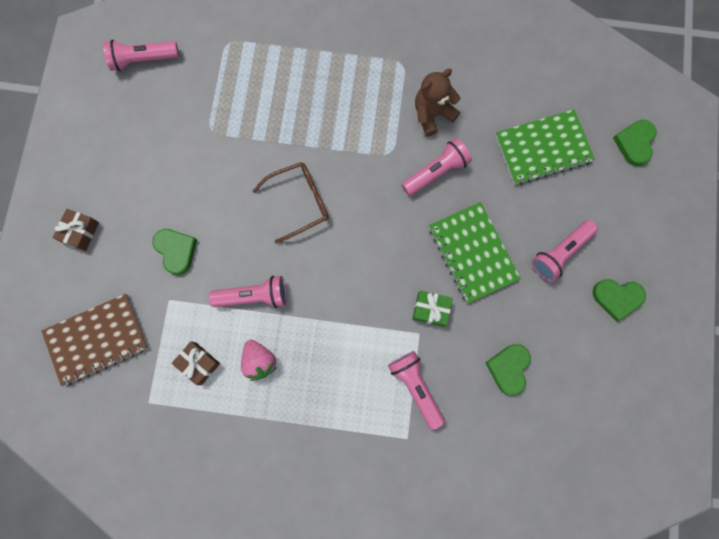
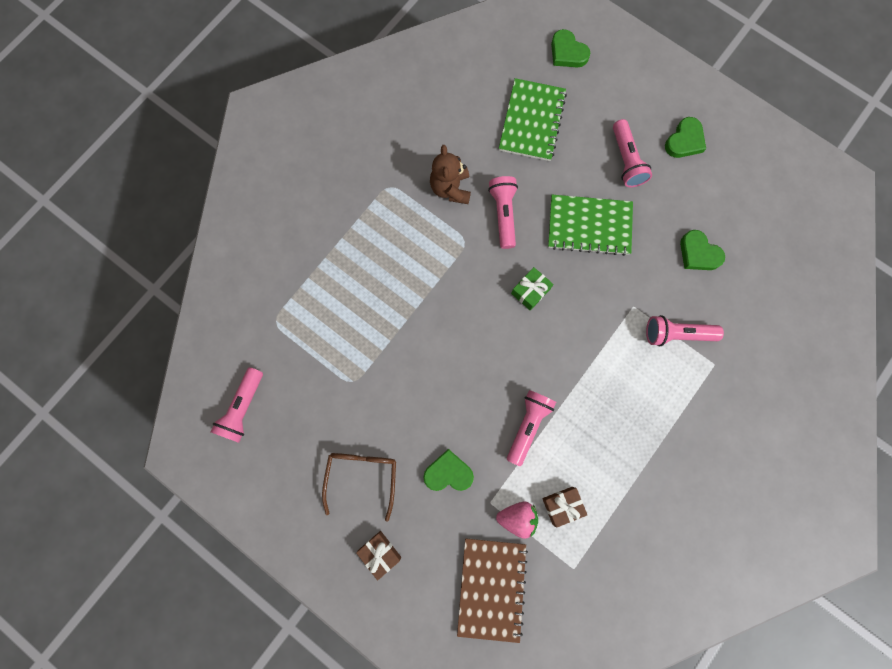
camera: 60 degrees left, 0 degrees up
(259, 361) = (588, 451): pink strawberry -> pink strawberry (517, 517)
(299, 202) = (464, 341): brown glasses -> brown glasses (362, 477)
(431, 310) = (619, 286): green gift -> green gift (530, 291)

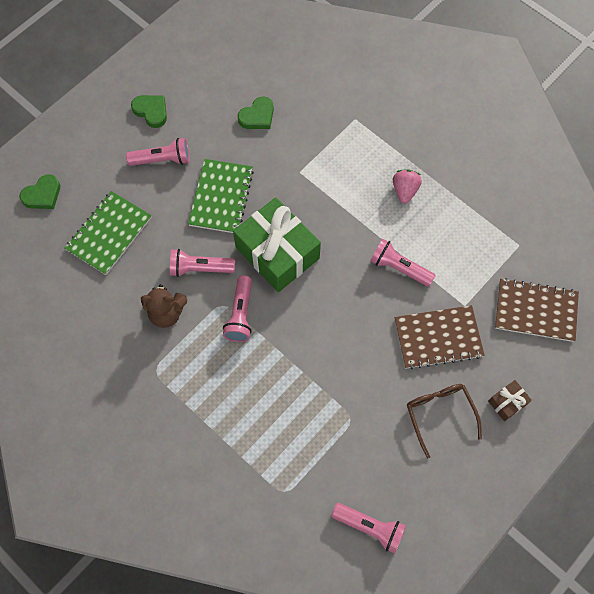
camera: 85 degrees left, 10 degrees down
(362, 477) = (439, 414): brown glasses -> brown glasses turned 60 degrees clockwise
(448, 472) = (438, 338): green heart -> brown notebook
(517, 517) = (477, 284): pink strawberry -> pink strawberry (404, 190)
(530, 291) = (277, 253): green gift -> green gift, size x2.33
(532, 121) = (109, 234): green notebook -> green notebook turned 75 degrees counterclockwise
(562, 505) = (468, 248): brown gift -> none
(676, 334) = (327, 143): pink flashlight -> pink flashlight (240, 314)

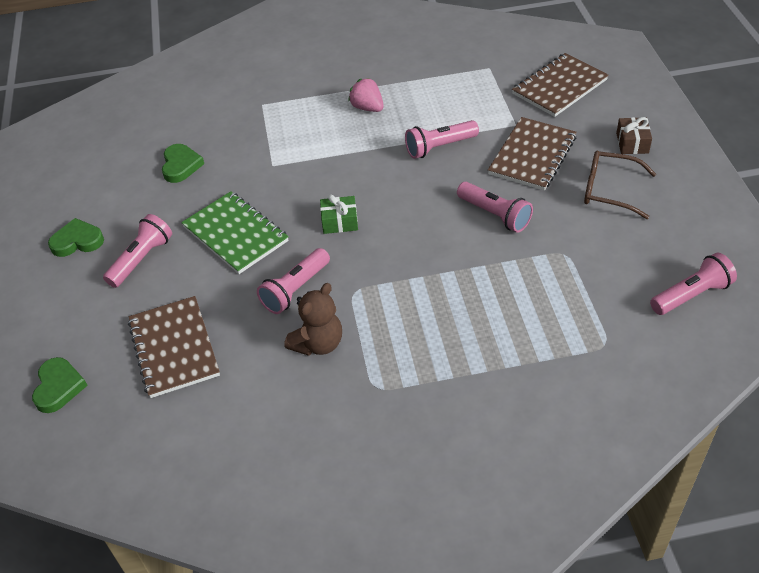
camera: 50 degrees left, 20 degrees down
(109, 234) = (174, 348): green notebook -> brown notebook
(240, 314) = (378, 282): pink flashlight -> pink flashlight (495, 215)
(277, 253) = (339, 222): green gift -> green gift, size x0.43

